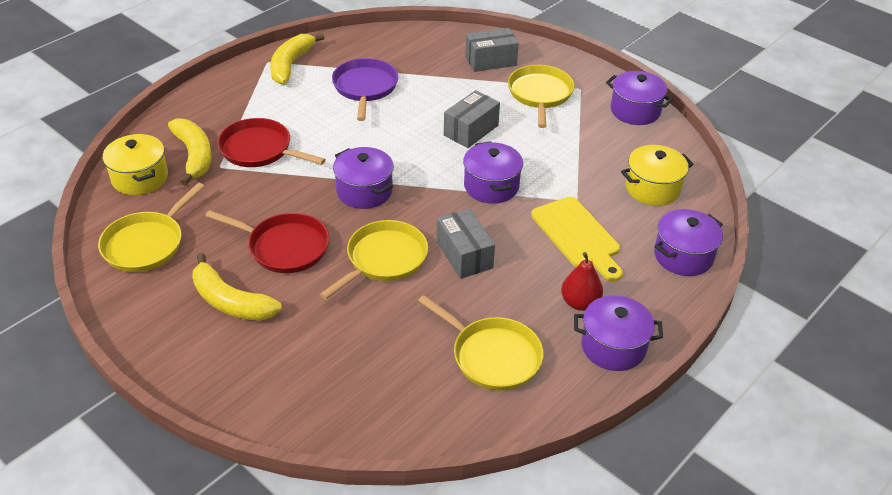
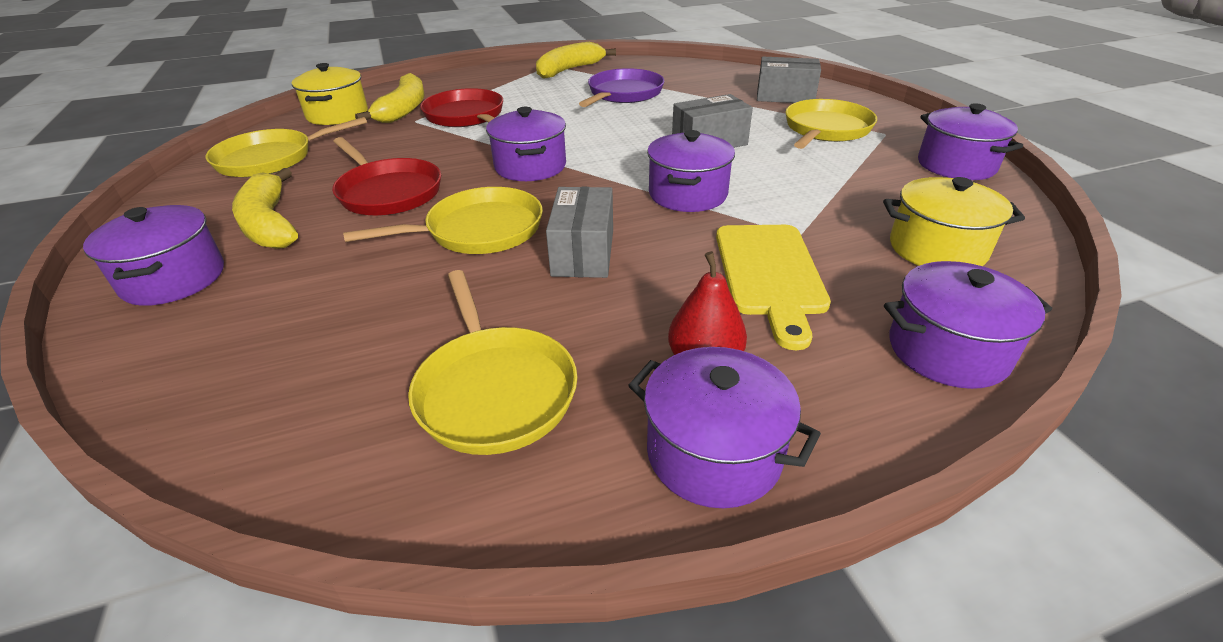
camera: 30 degrees right, 5 degrees down
(222, 363) = (174, 279): none -> purple pot

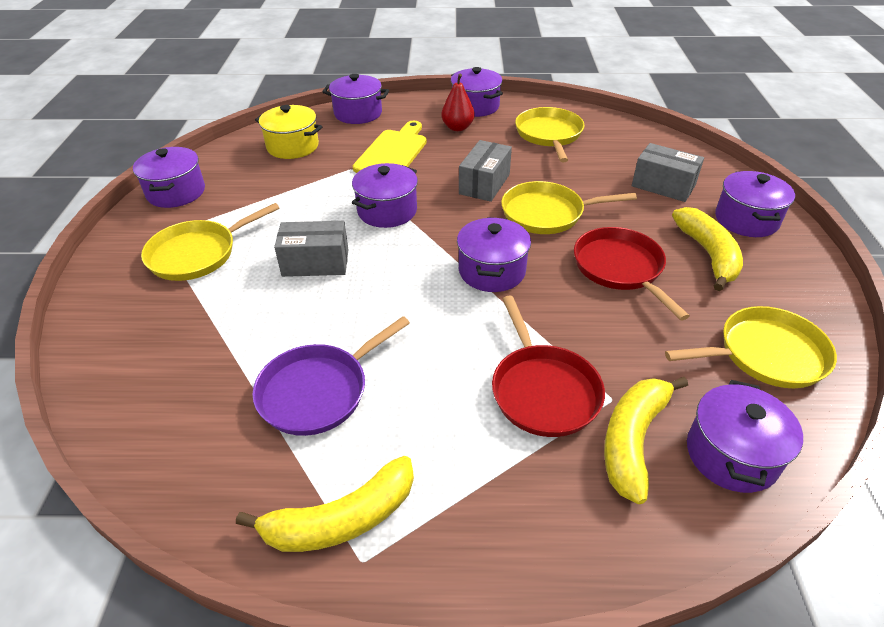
camera: 160 degrees left, 5 degrees up
(337, 115) = (731, 454): yellow pot -> purple pot
(785, 96) = (149, 322): grey box -> grey box (663, 186)

